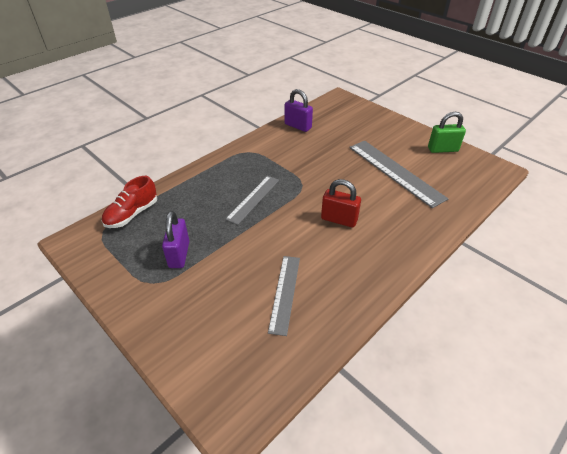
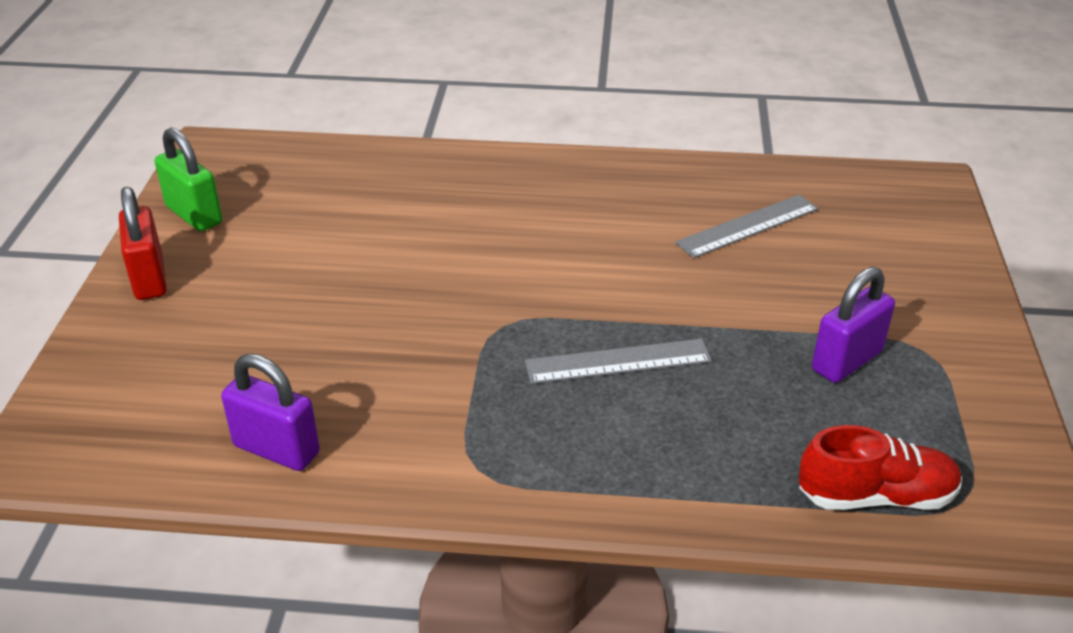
camera: 130 degrees left, 5 degrees down
(298, 126) = (276, 449): purple padlock -> purple padlock turned 60 degrees counterclockwise
(339, 219) = (544, 245): red padlock -> red padlock (149, 278)
(395, 172) = (335, 240): grey ruler -> none

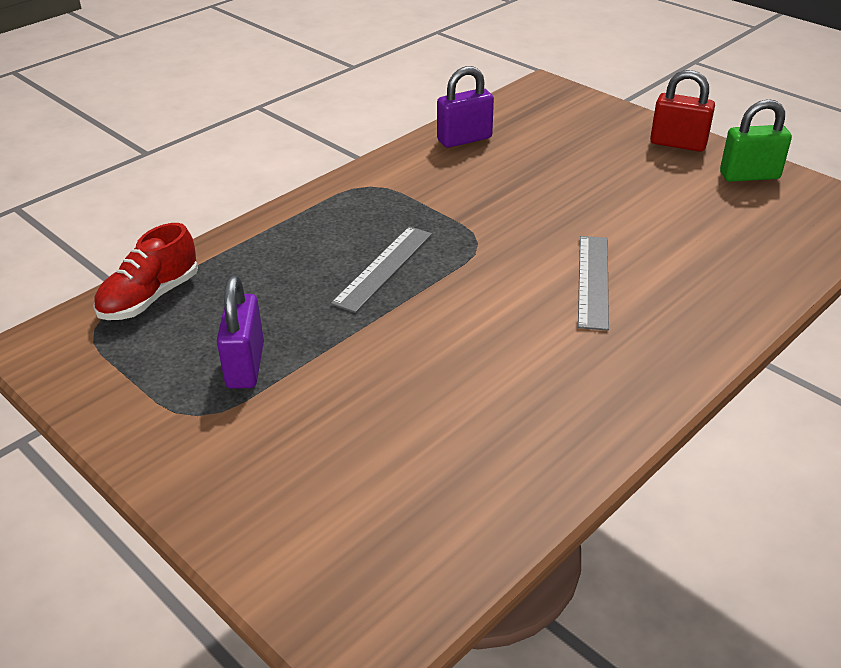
camera: 130 degrees right, 0 degrees up
(748, 226) = (452, 427): grey ruler -> grey ruler (593, 281)

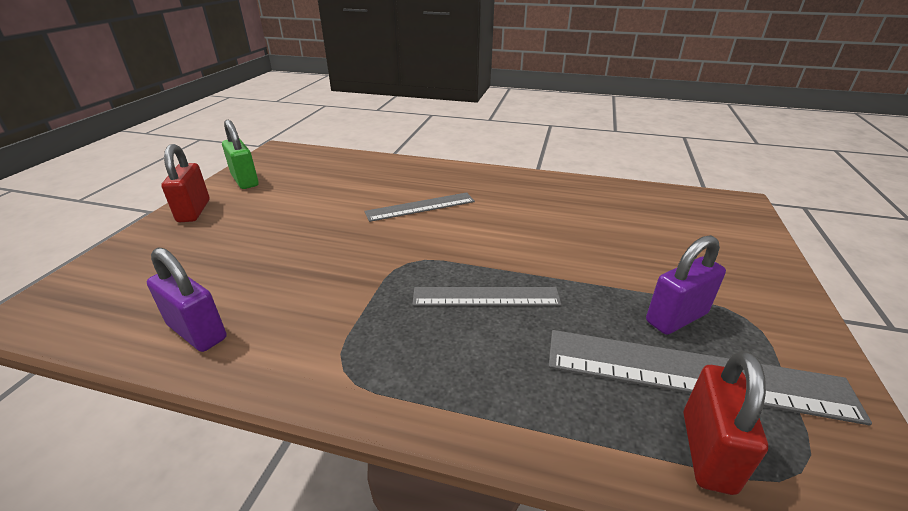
camera: 120 degrees left, 5 degrees down
(150, 298) = (707, 451): red shoe -> red padlock
(193, 333) = (694, 374): none -> grey ruler

